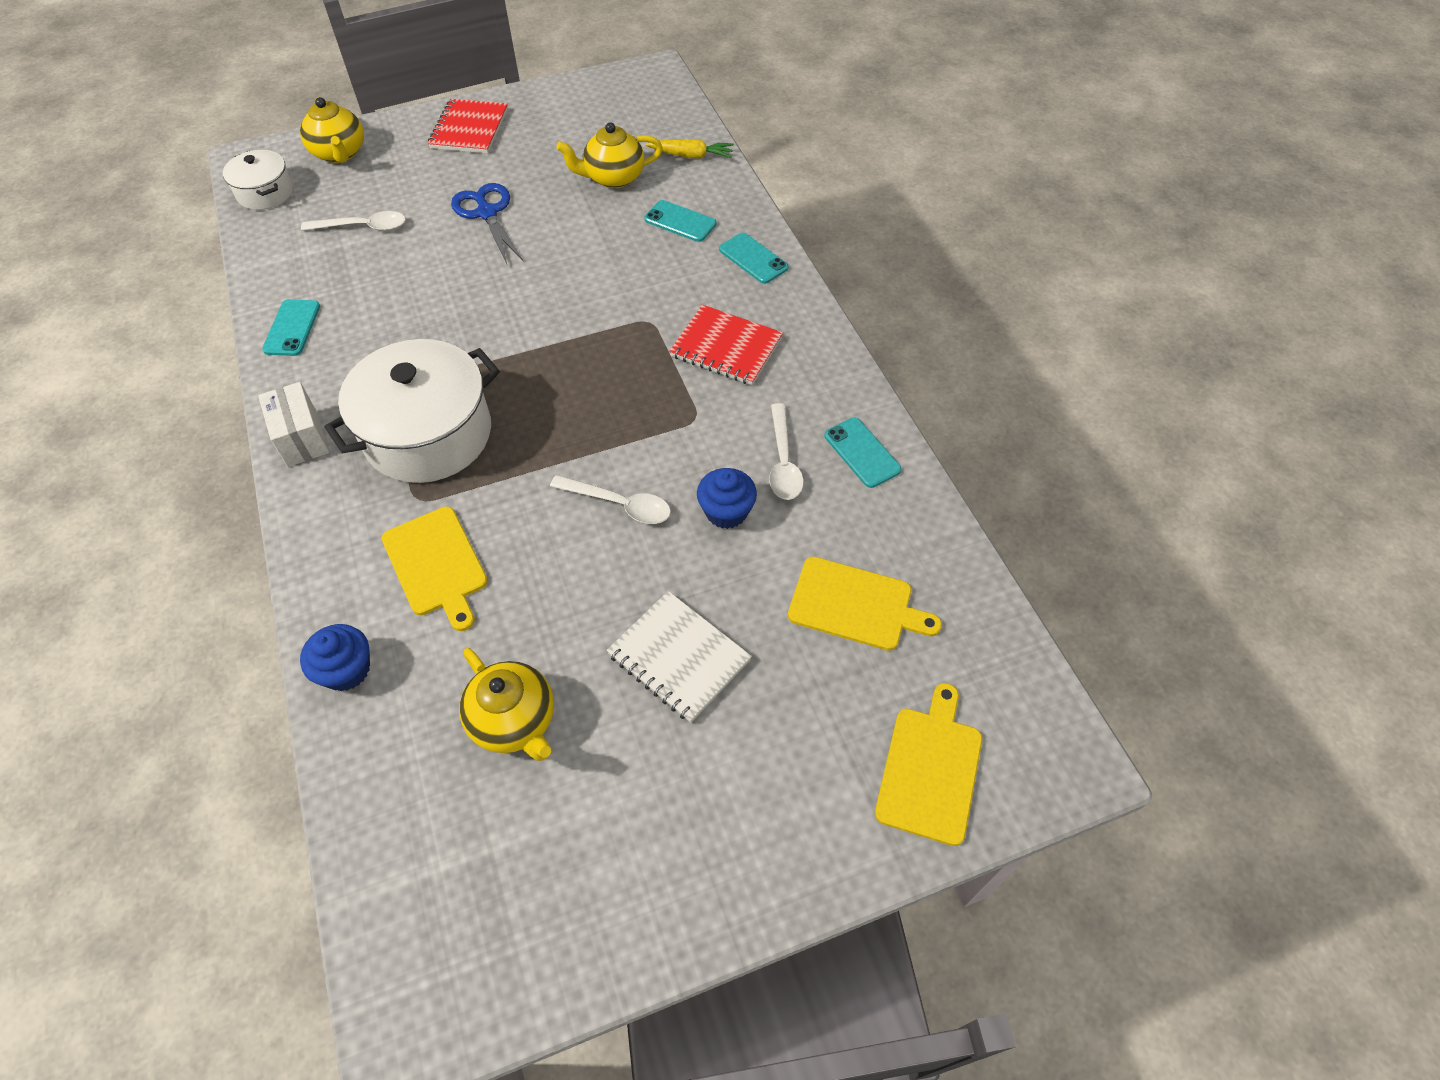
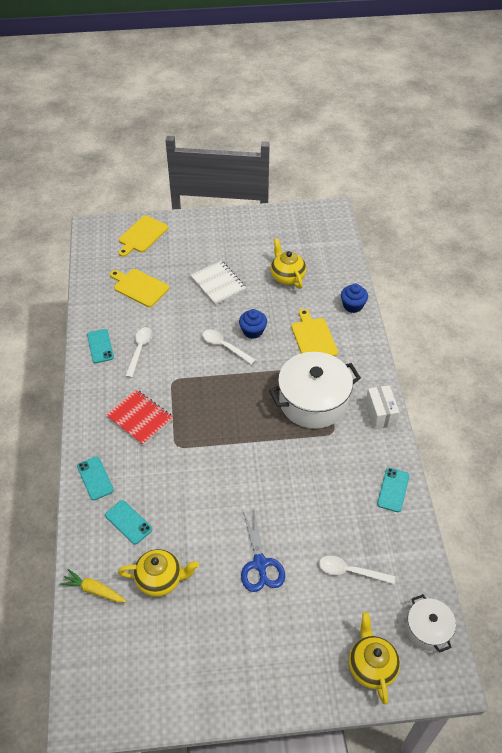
camera: 165 degrees left, 5 degrees down
(469, 129) = (261, 672): red notebook -> none
(726, 511) = (176, 333): blue cupcake -> blue cupcake (253, 331)

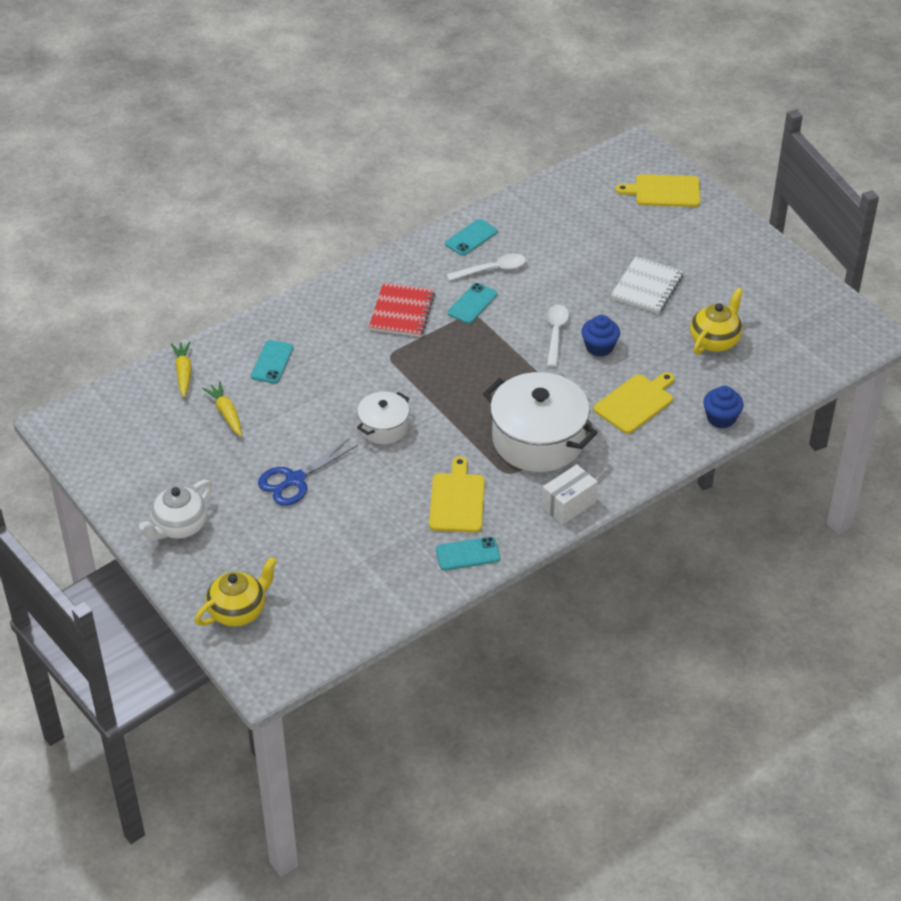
camera: 60 degrees right, 5 degrees down
(95, 478) = (304, 314): turquoise phone -> turquoise phone (472, 304)
(139, 287) = (582, 227): yellow cutting board -> yellow cutting board (457, 500)
(160, 579) = (226, 413): yellow teapot -> yellow carrot
(259, 670) = (179, 526): none -> white teapot
(350, 571) = (336, 555): white spoon -> none
(427, 629) = (310, 643): white pot -> white pot (383, 427)

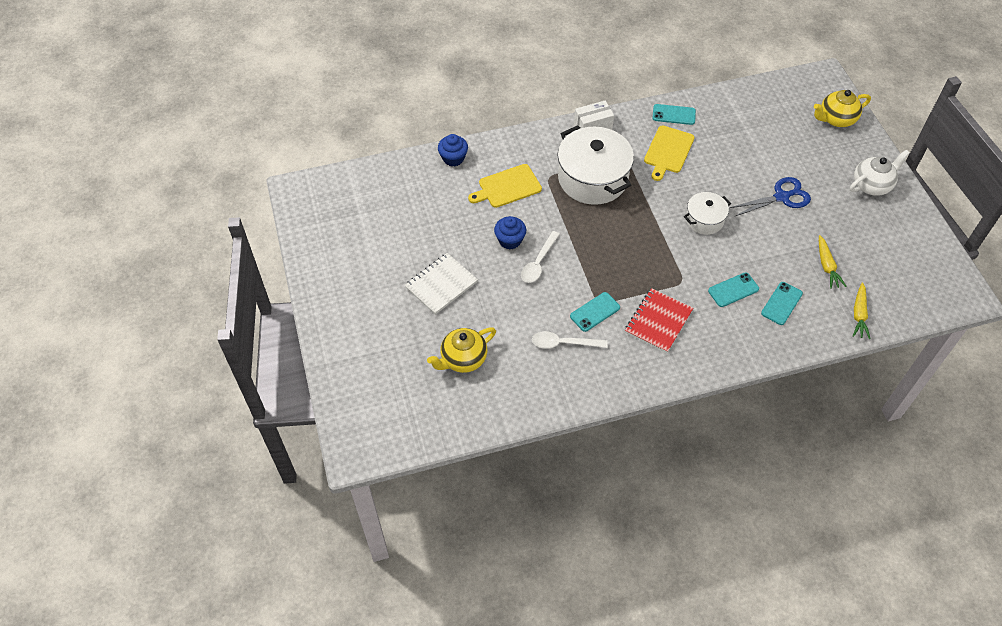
camera: 160 degrees left, 10 degrees up
(471, 238) = (568, 386): turquoise phone -> turquoise phone (733, 290)
(664, 191) = (364, 386): yellow cutting board -> none
(715, 341) = (418, 220): yellow teapot -> yellow teapot (463, 359)

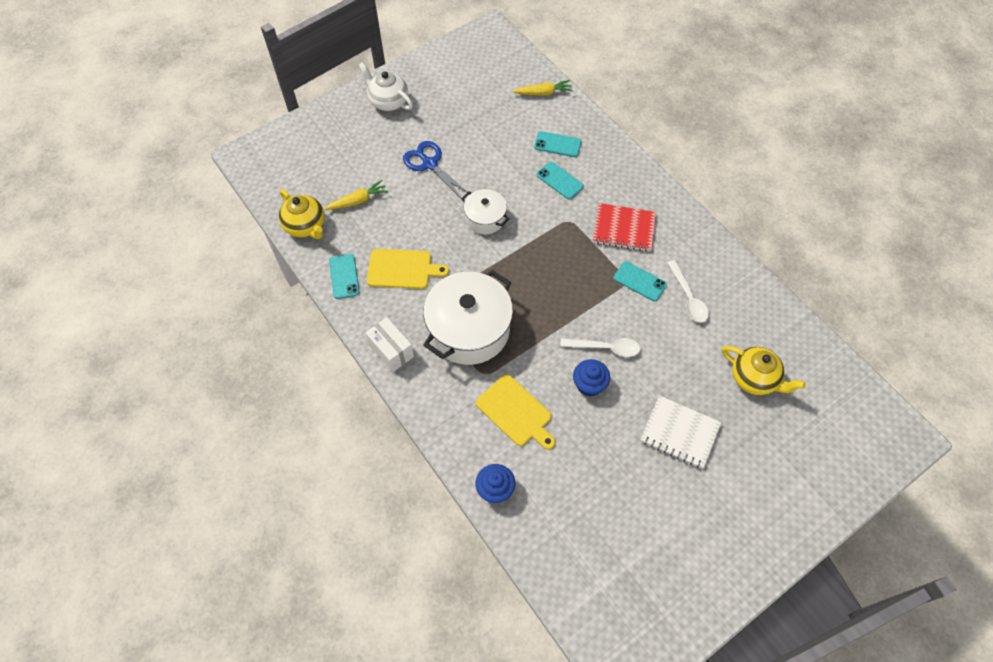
camera: 110 degrees left, 5 degrees up
(827, 266) = (500, 120): yellow carrot -> yellow carrot (358, 200)
(836, 119) = (307, 138): yellow teapot -> yellow teapot (306, 226)

